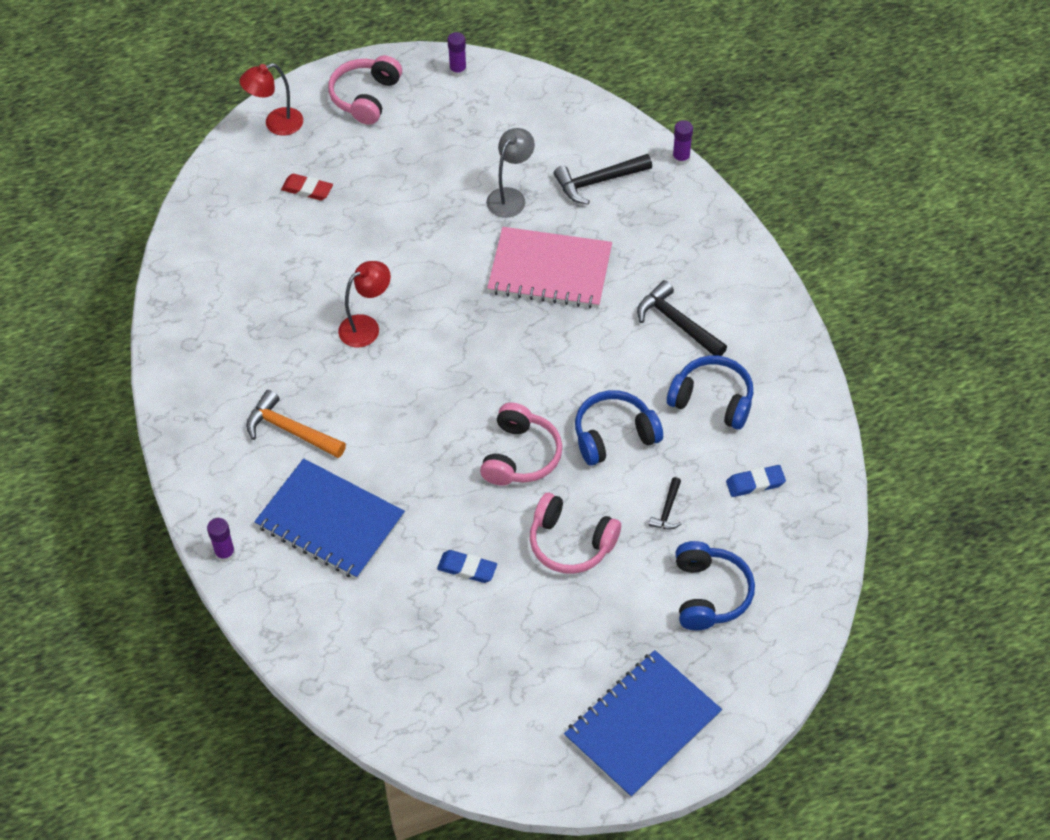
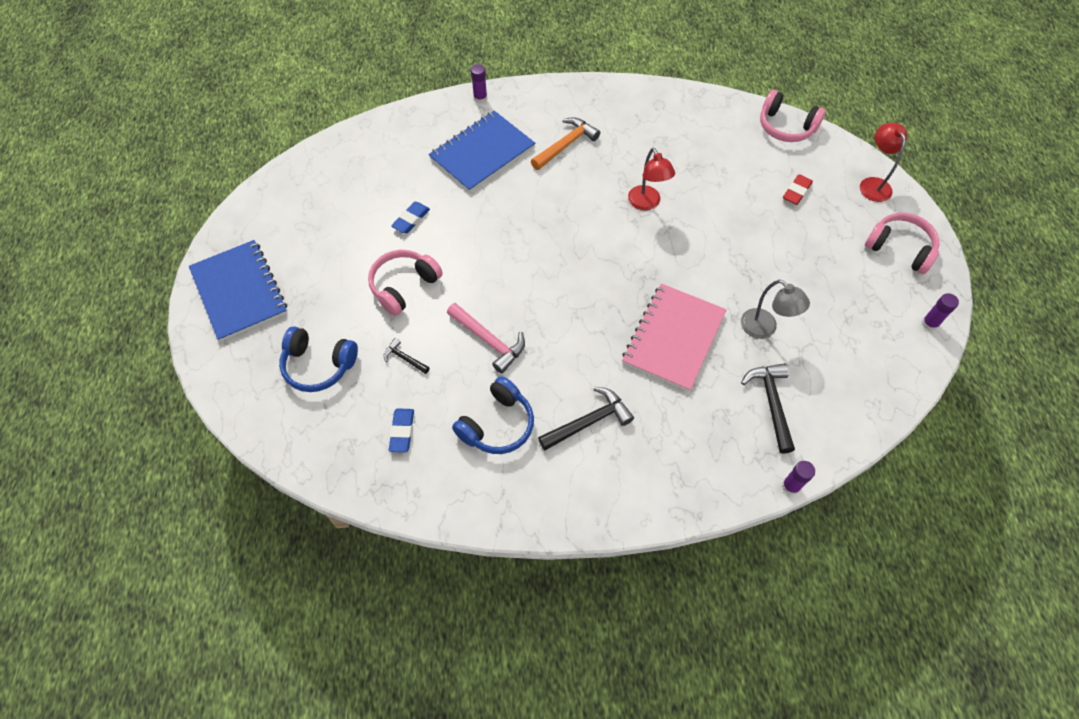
camera: 105 degrees right, 5 degrees up
(520, 456) = (493, 273): pink headphones -> pink headphones (785, 127)
(614, 435) = (489, 340): blue headphones -> pink hammer

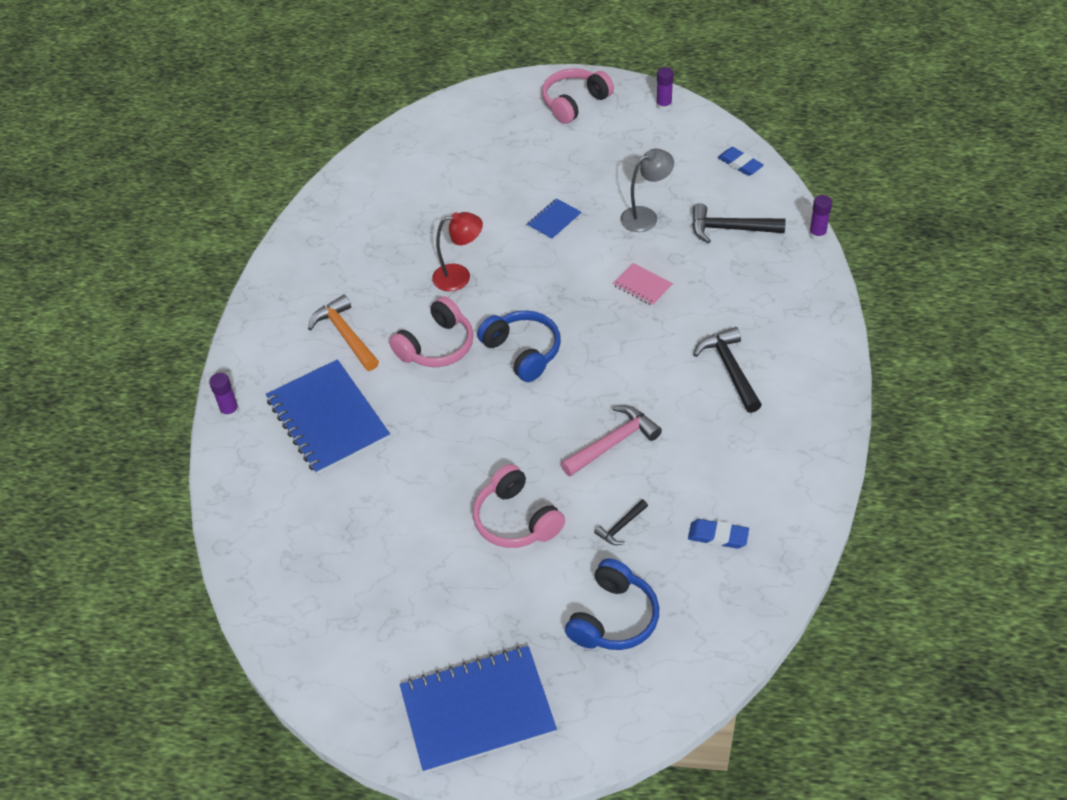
camera: 75 degrees left, 10 degrees down
(411, 219) = (413, 504): blue eraser -> blue eraser (740, 164)
(497, 425) = (722, 447): blue headphones -> blue headphones (523, 351)
(673, 338) = (642, 286): pink notebook -> pink notebook, size x0.46
(734, 258) = (554, 220): none -> blue notebook
(785, 127) = (390, 145): pink headphones -> pink headphones (437, 346)
(796, 191) = (482, 157): red eraser -> none
(873, 184) = (490, 101): red lamp -> none

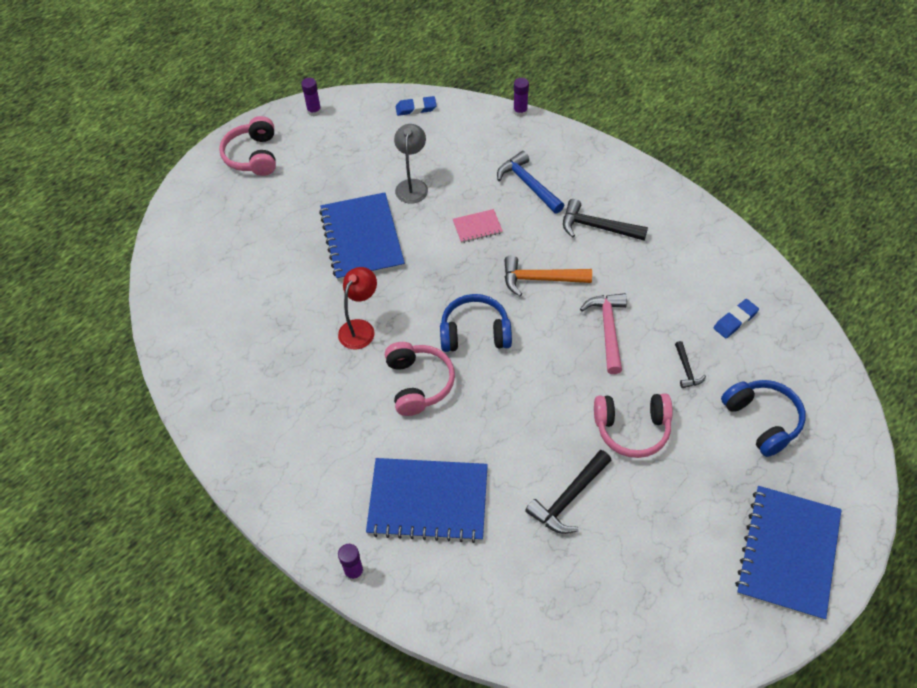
camera: 55 degrees left, 5 degrees up
(345, 335) = (348, 439): orange hammer -> orange hammer (540, 279)
(554, 220) = (362, 238): blue notebook -> blue notebook, size x2.20
(730, 229) = (471, 150): black hammer -> black hammer (569, 498)
(730, 291) = (528, 184): none -> blue hammer

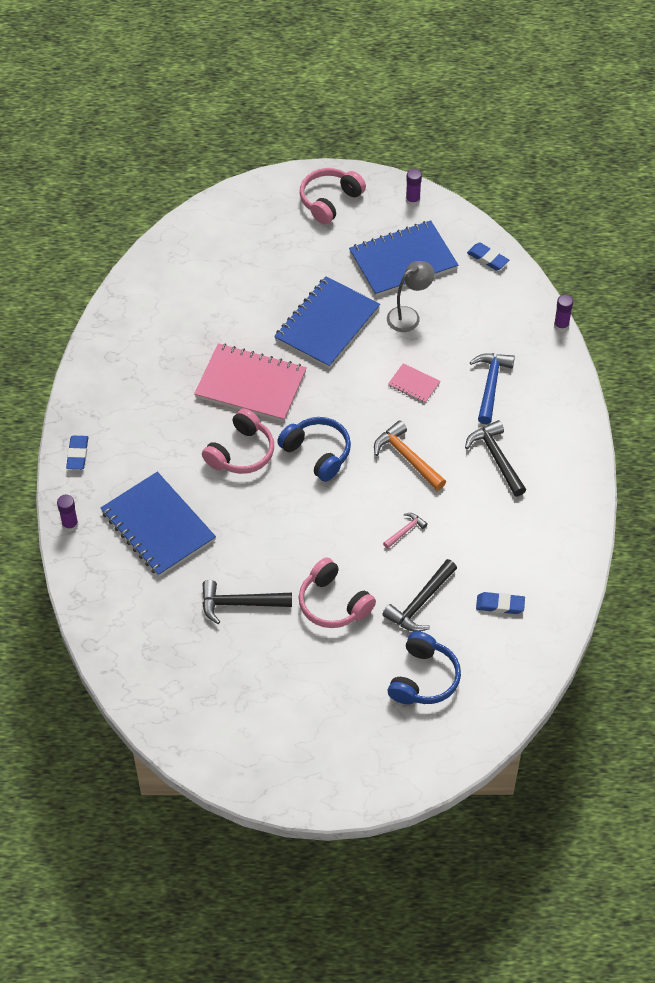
camera: 45 degrees right, 0 degrees up
(287, 508) = (77, 454): none -> blue eraser
(360, 328) = (250, 385): red lamp -> pink notebook
(608, 330) = (405, 531): pink hammer -> pink hammer, size x0.55
(686, 369) = (420, 603): black hammer -> black hammer, size x1.81
(788, 553) = (325, 760): blue notebook -> blue notebook (403, 261)

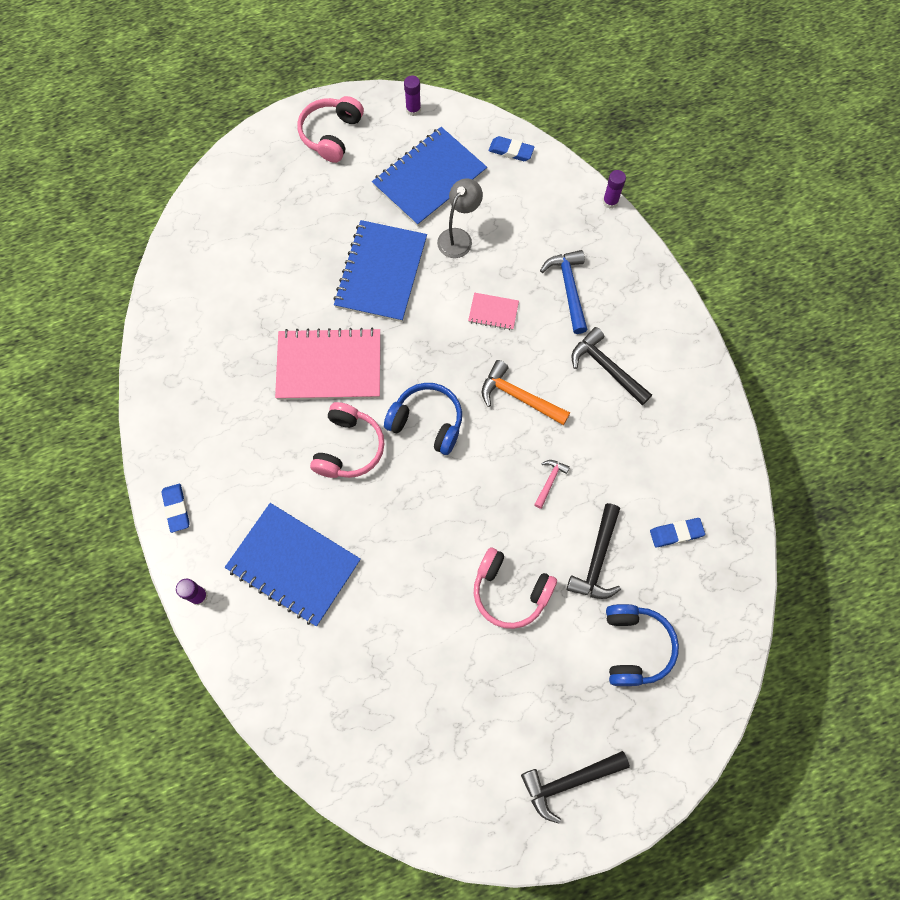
camera: 20 degrees left, 15 degrees up
(240, 604) = (414, 627): black hammer -> black hammer (569, 781)

